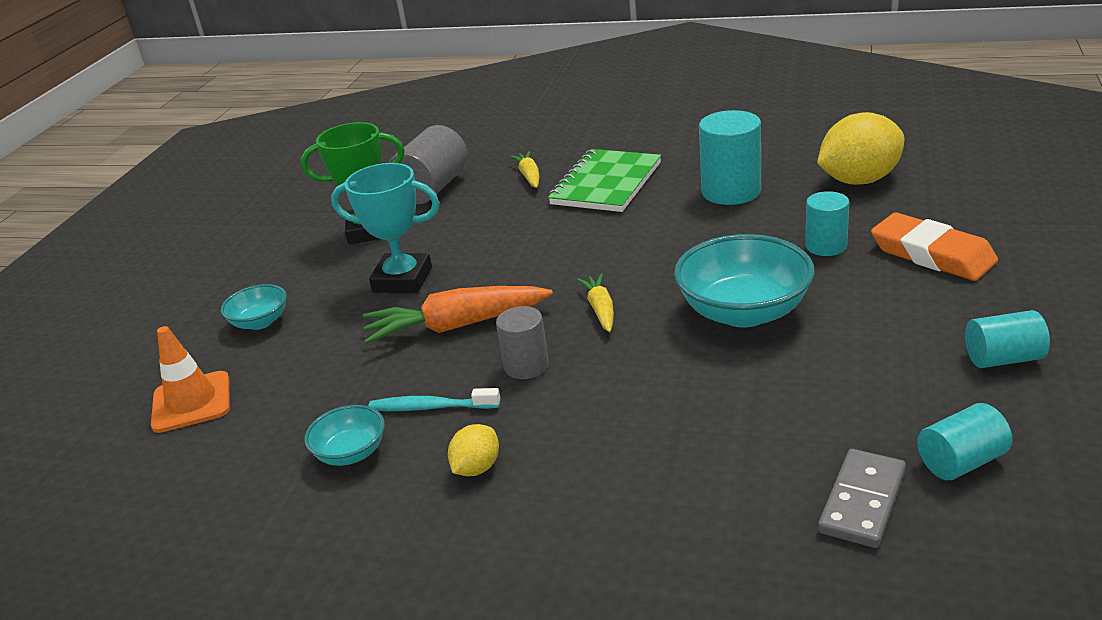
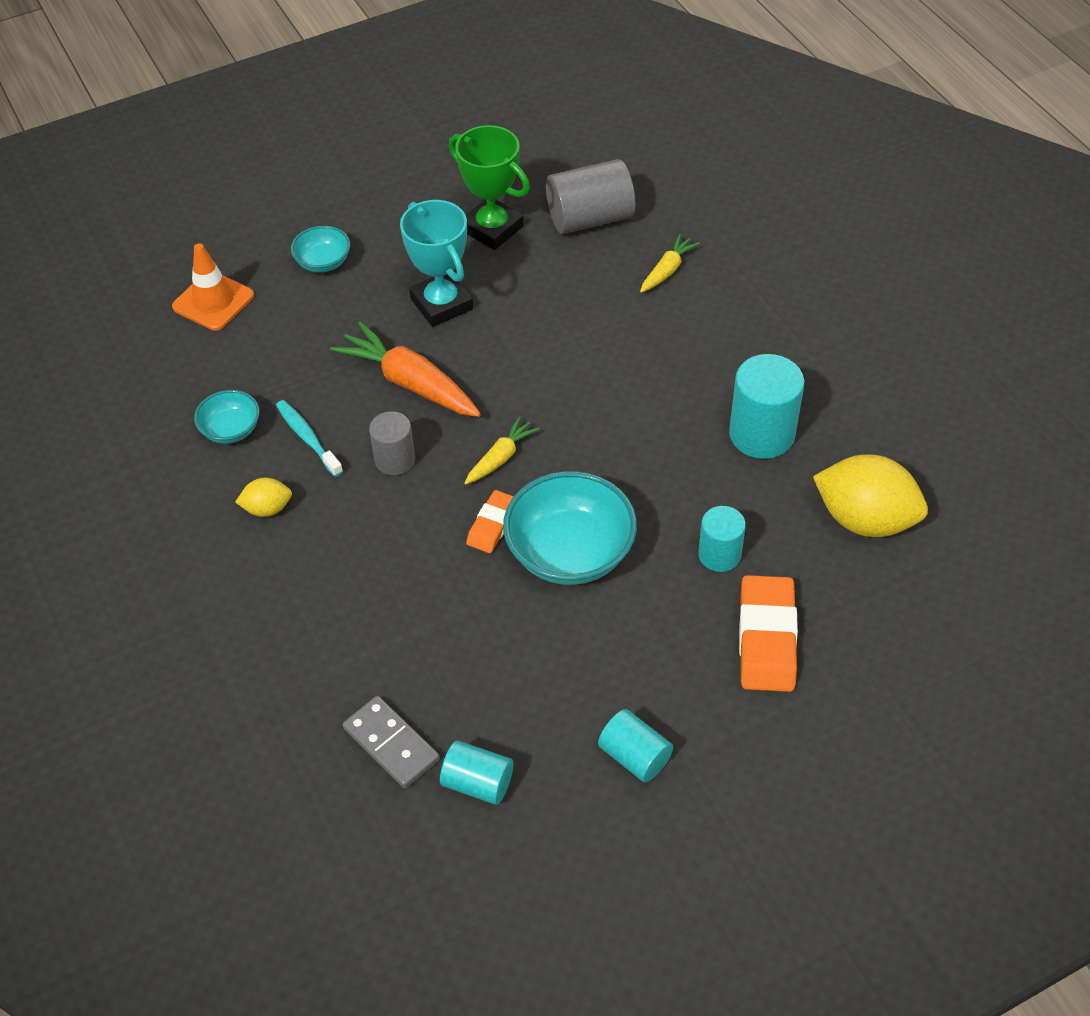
camera: 45 degrees right, 20 degrees up
(606, 184) = (700, 334): green notebook -> none
(666, 340) = (492, 524): none -> orange eraser
(862, 501) = (391, 744): grey domino -> grey domino turned 60 degrees clockwise

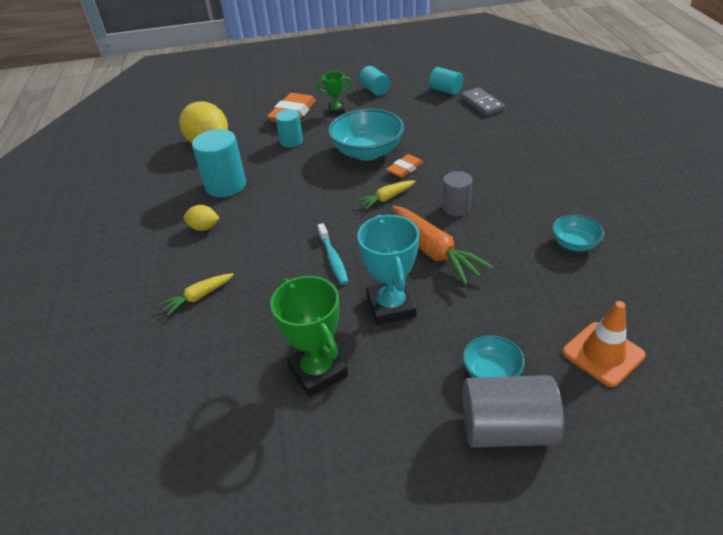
camera: 160 degrees left, 10 degrees down
(267, 509) = (545, 195): yellow lemon -> yellow lemon (204, 227)
(307, 438) = (515, 229): turquoise toothbrush -> turquoise toothbrush (333, 259)
(590, 218) = (225, 361): grey cylinder -> grey cylinder (506, 429)
(682, 663) = (336, 110): none -> green trophy

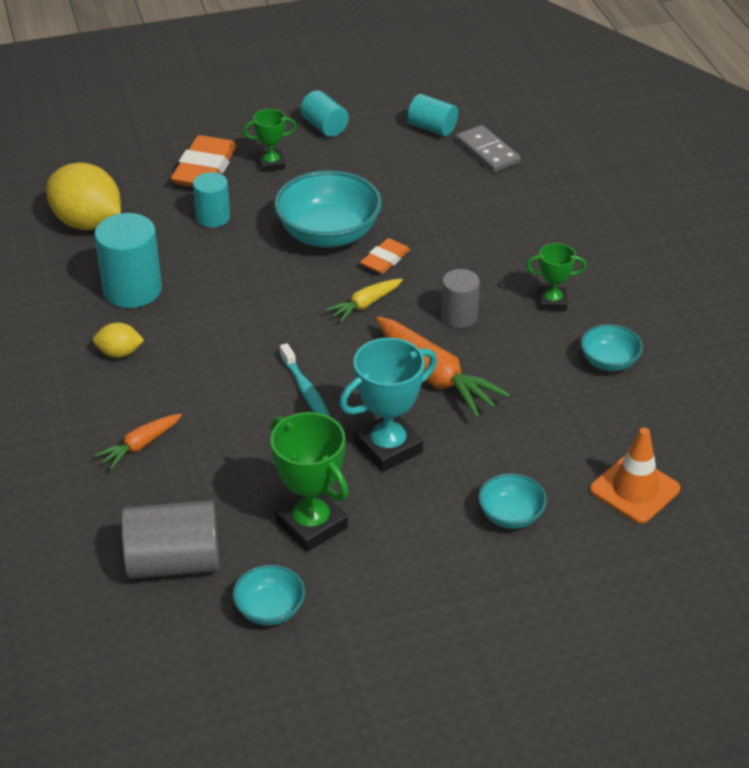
camera: 10 degrees left, 0 degrees up
(198, 297) = (140, 445): yellow carrot -> orange carrot
(267, 453) = (270, 609): none -> turquoise bowl
(391, 306) = (388, 447): turquoise trophy -> turquoise trophy turned 75 degrees clockwise
(506, 429) = (528, 570): grey cylinder -> grey cylinder (174, 562)
(527, 199) = (552, 302): none -> green trophy

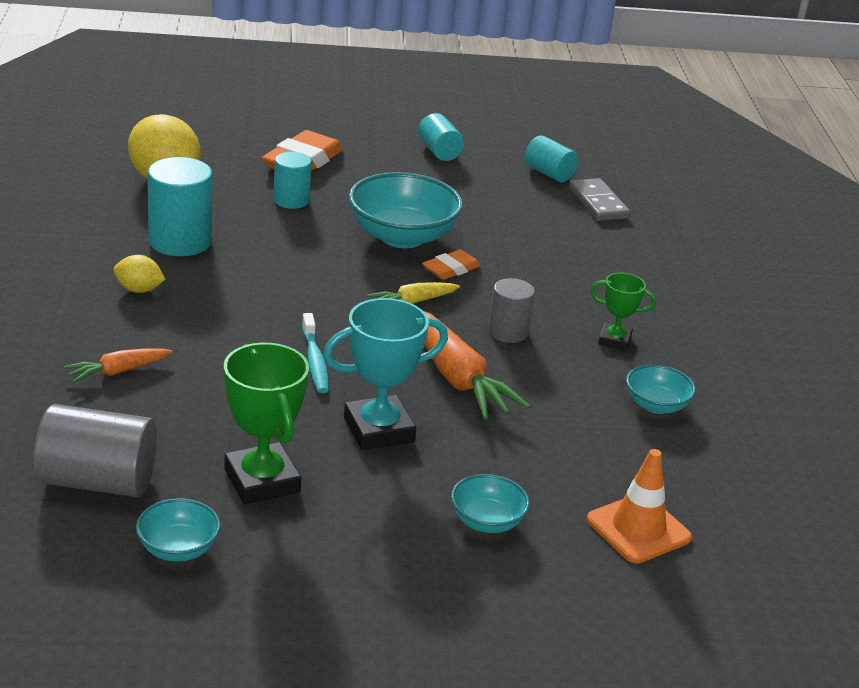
camera: 10 degrees right, 10 degrees down
(271, 164) = (371, 170): green trophy -> none

